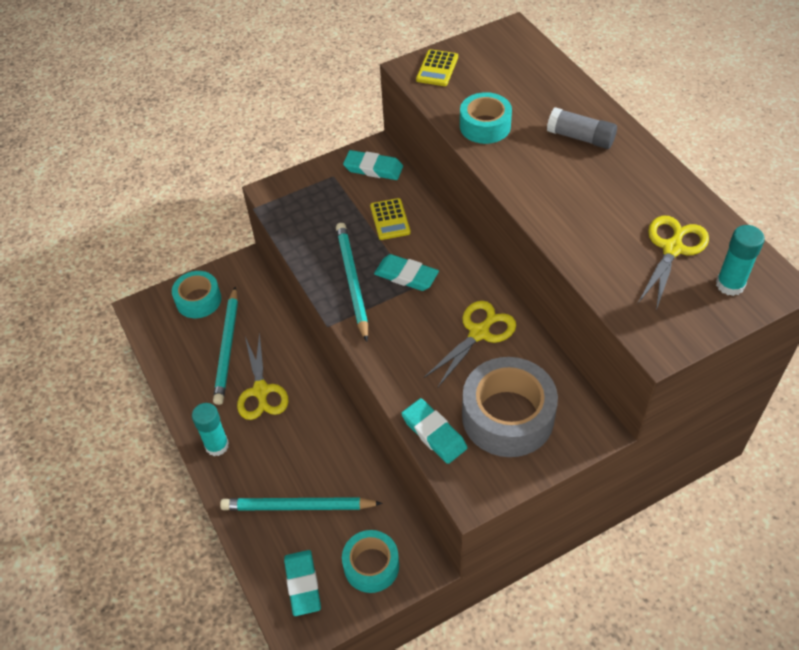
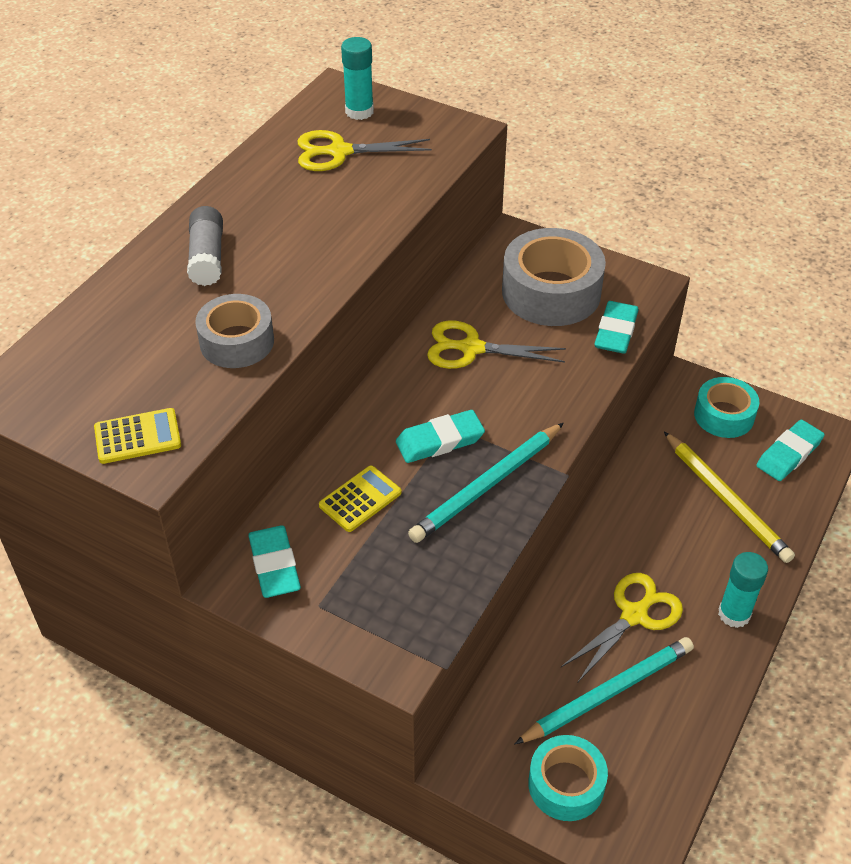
camera: 125 degrees left, 5 degrees down
(298, 506) = (726, 499): turquoise pencil -> yellow pencil
(406, 275) = (440, 440): turquoise eraser -> turquoise eraser turned 75 degrees clockwise
(485, 126) = (237, 342): turquoise tape -> grey tape

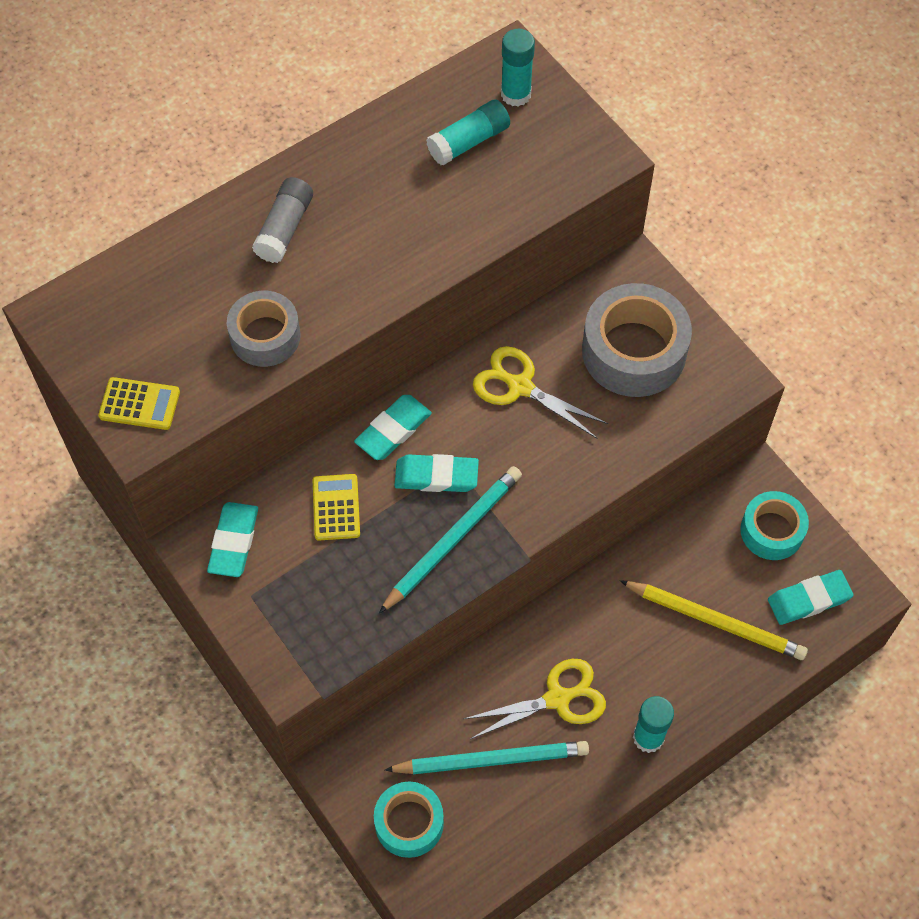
camera: 25 degrees right, 15 degrees up
(339, 152) = (469, 142): yellow scissors -> turquoise glue stick
(360, 499) = (336, 507): yellow calculator -> yellow calculator turned 75 degrees counterclockwise
(487, 485) = (452, 540): turquoise pencil -> turquoise pencil turned 150 degrees clockwise
(616, 331) = (669, 423): turquoise eraser -> turquoise eraser (393, 430)
(726, 499) = (715, 621): yellow pencil -> yellow pencil turned 60 degrees counterclockwise

